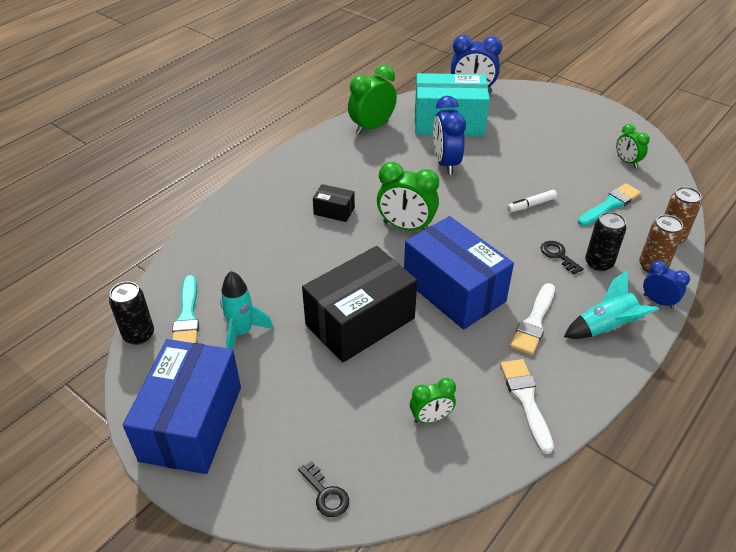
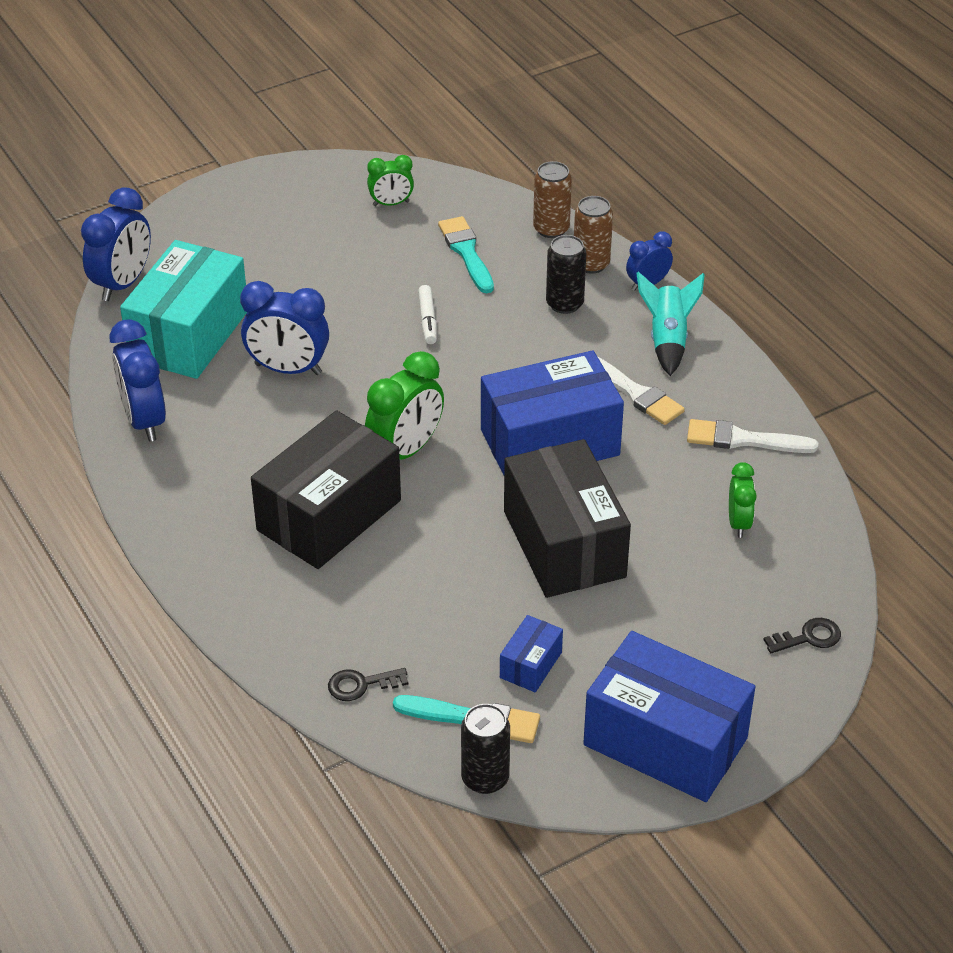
camera: 70 degrees left, 0 degrees up
(242, 332) = (530, 665): turquoise rocket -> blue box
(334, 211) = (329, 515): black box -> black box, size x2.24
(372, 127) = (144, 420): green clock -> blue clock
(558, 255) = (534, 332): black key -> black key (361, 685)

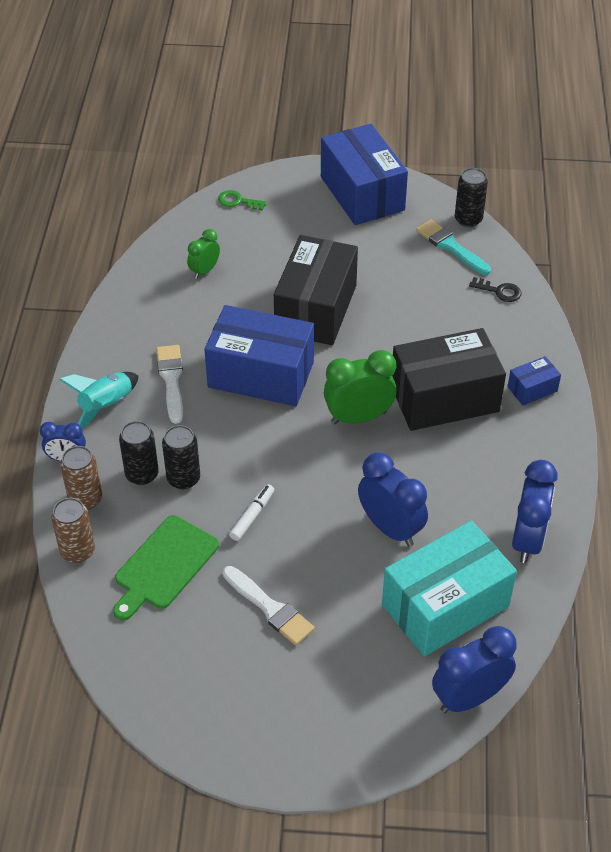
camera: 145 degrees left, 5 degrees up
(391, 203) = (174, 658): green clock -> none
(466, 252) = (164, 565): turquoise brush -> green cutting board
(523, 318) = (183, 478): none -> black can
(530, 665) = (397, 257): blue box -> blue box (532, 389)
(743, 440) = (142, 315): white brush -> white brush (270, 608)
(808, 637) = (238, 201): black key -> green key

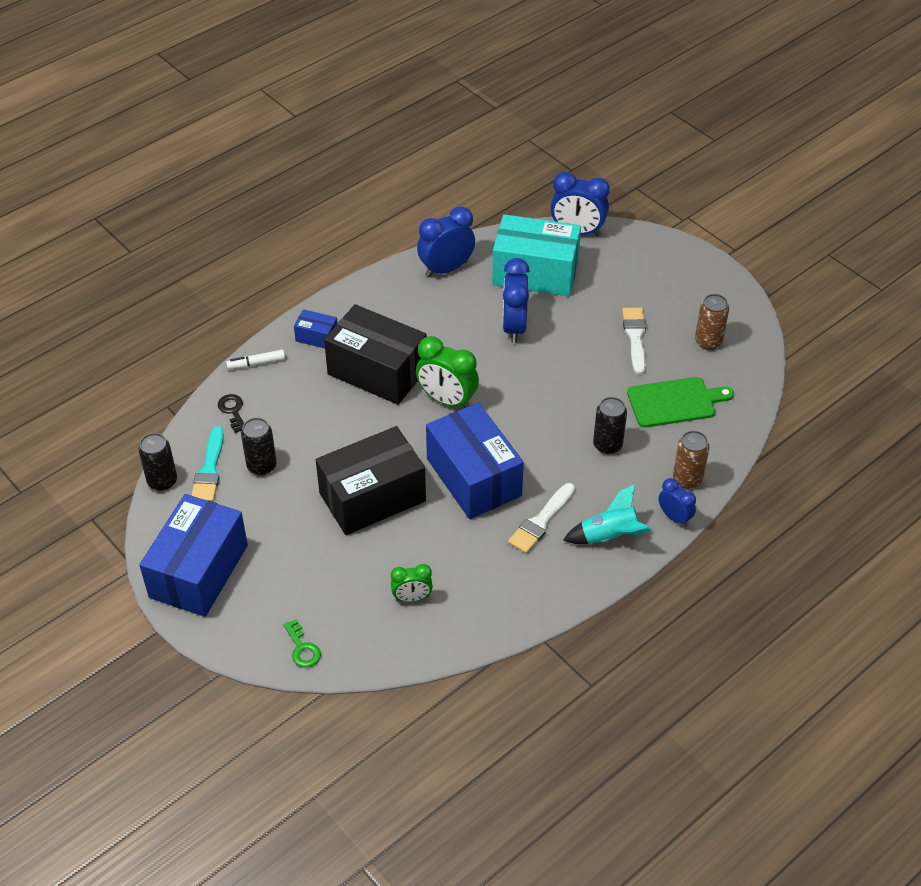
camera: 135 degrees left, 0 degrees up
(77, 551) = (723, 449): brown can -> brown can (708, 341)
(142, 474) = (632, 468): black can -> black can (262, 466)
(252, 516) = (589, 391): white marker -> white marker (256, 363)

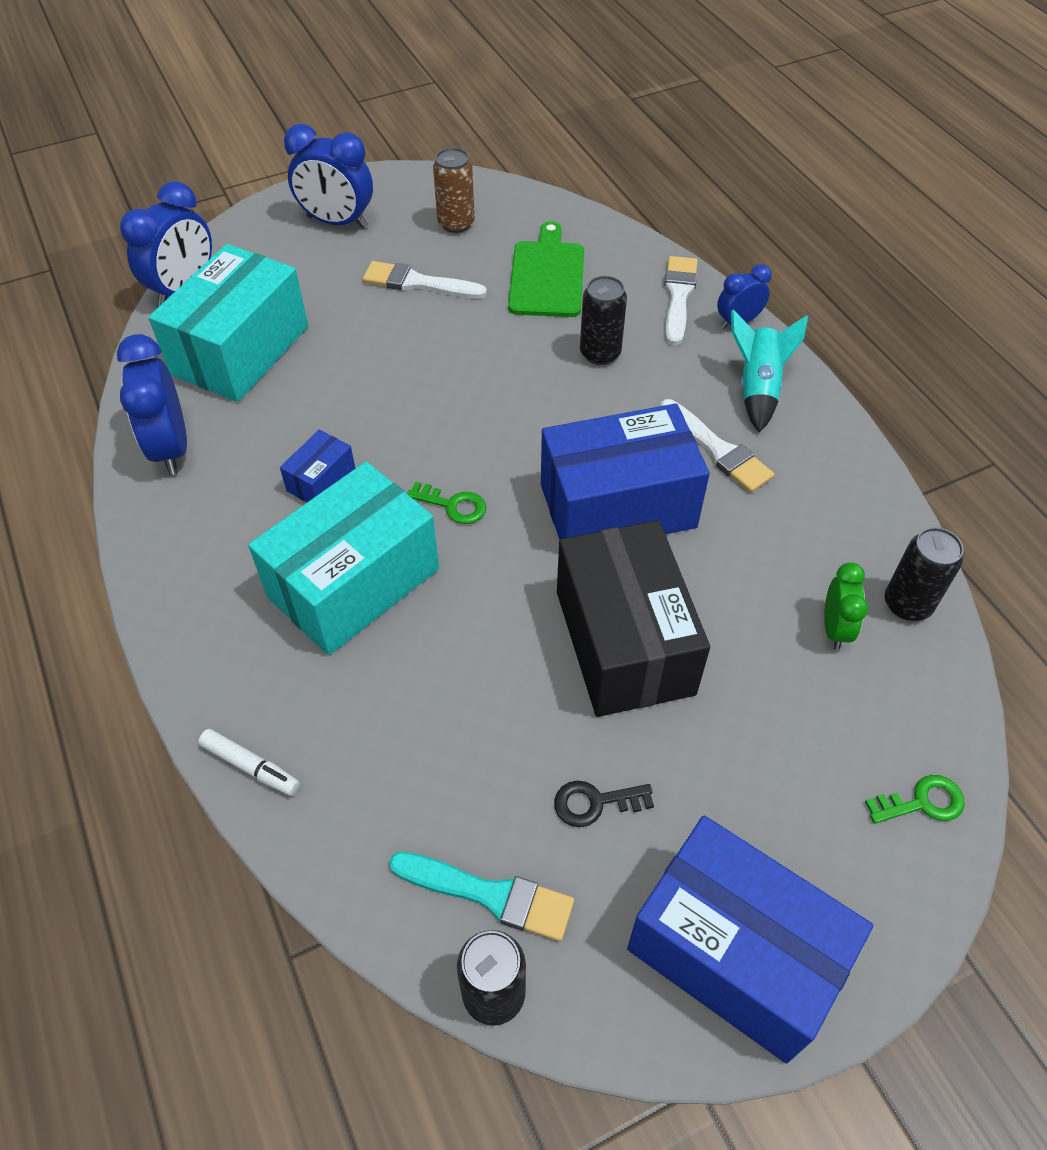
camera: 75 degrees left, 5 degrees up
(233, 411) = (355, 828): black key -> black key (595, 803)
(256, 363) = (250, 766): white marker -> white marker turned 60 degrees counterclockwise
(262, 466) = (508, 799): black can -> black can (907, 604)
(317, 337) = (231, 656): blue box -> blue box (321, 480)
(377, 371) = (353, 583): black box -> turquoise box
(447, 400) = (453, 505): green clock -> green key
(514, 327) = (338, 397): blue clock -> blue clock (337, 222)
(687, 479) = (678, 296): brown can -> white brush

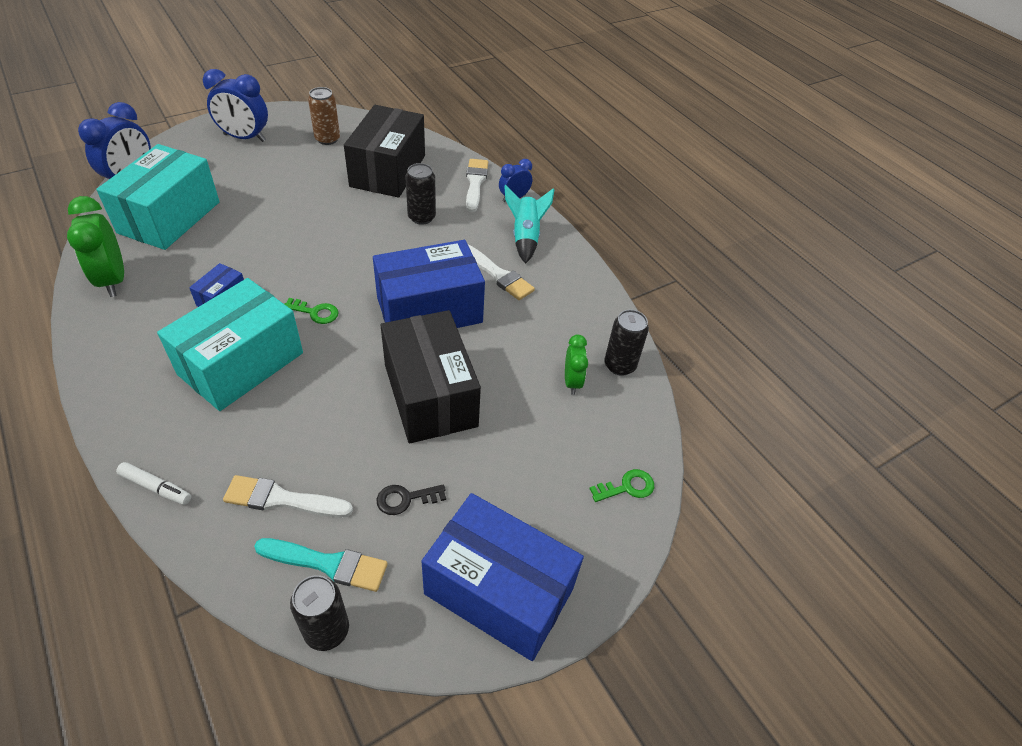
camera: 10 degrees left, 5 degrees down
(171, 448) = (113, 280): blue clock -> green clock
(418, 283) = (299, 175): white brush -> white brush (282, 499)
(547, 276) = (388, 171): green cutting board -> black box

